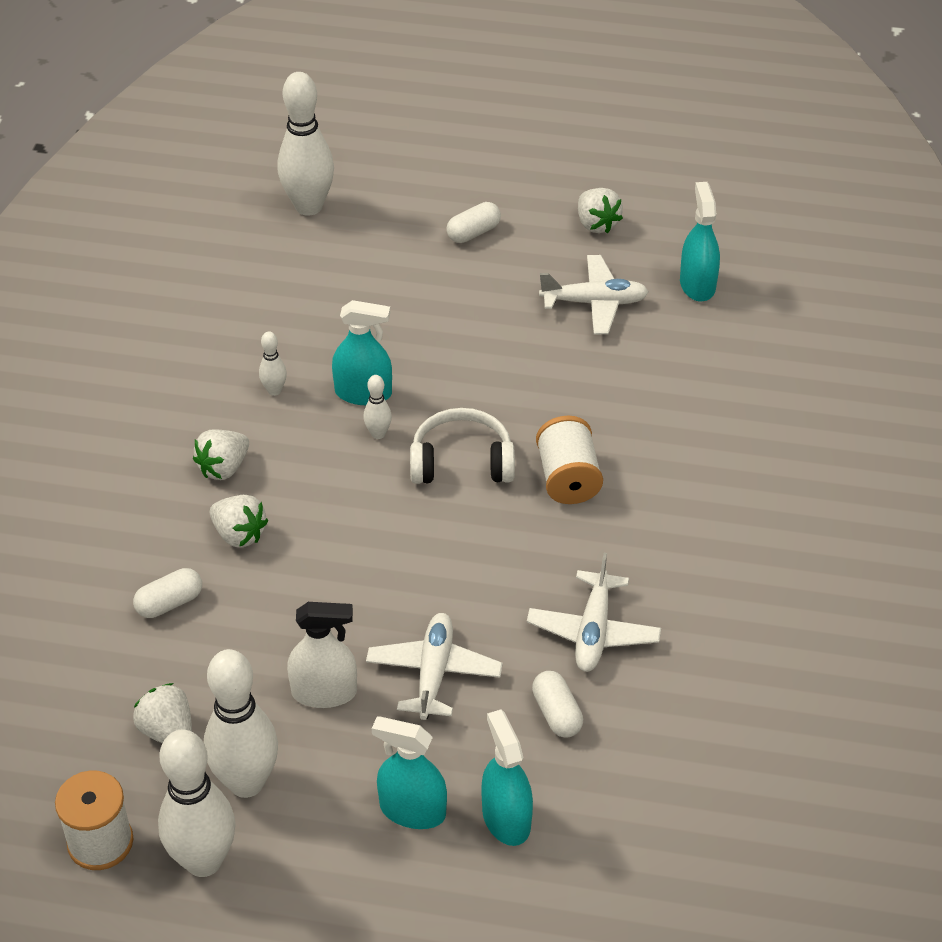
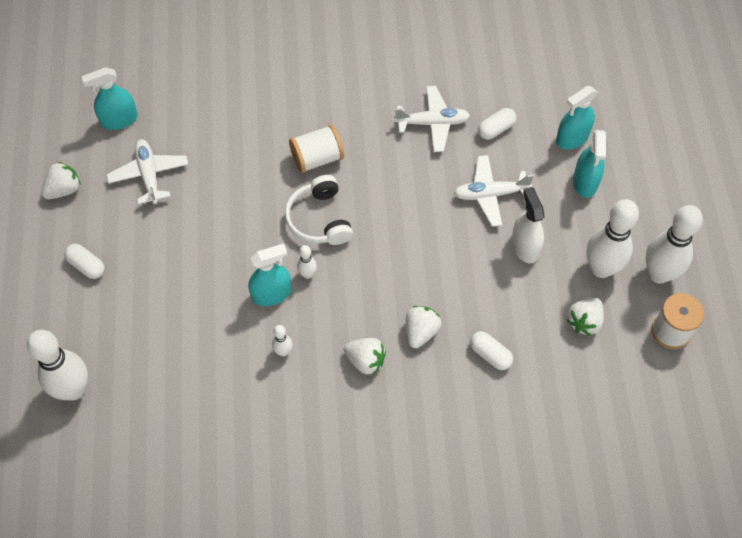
camera: 105 degrees left, 15 degrees up
(363, 393) = (271, 294): turquoise spray bottle -> turquoise spray bottle turned 75 degrees clockwise

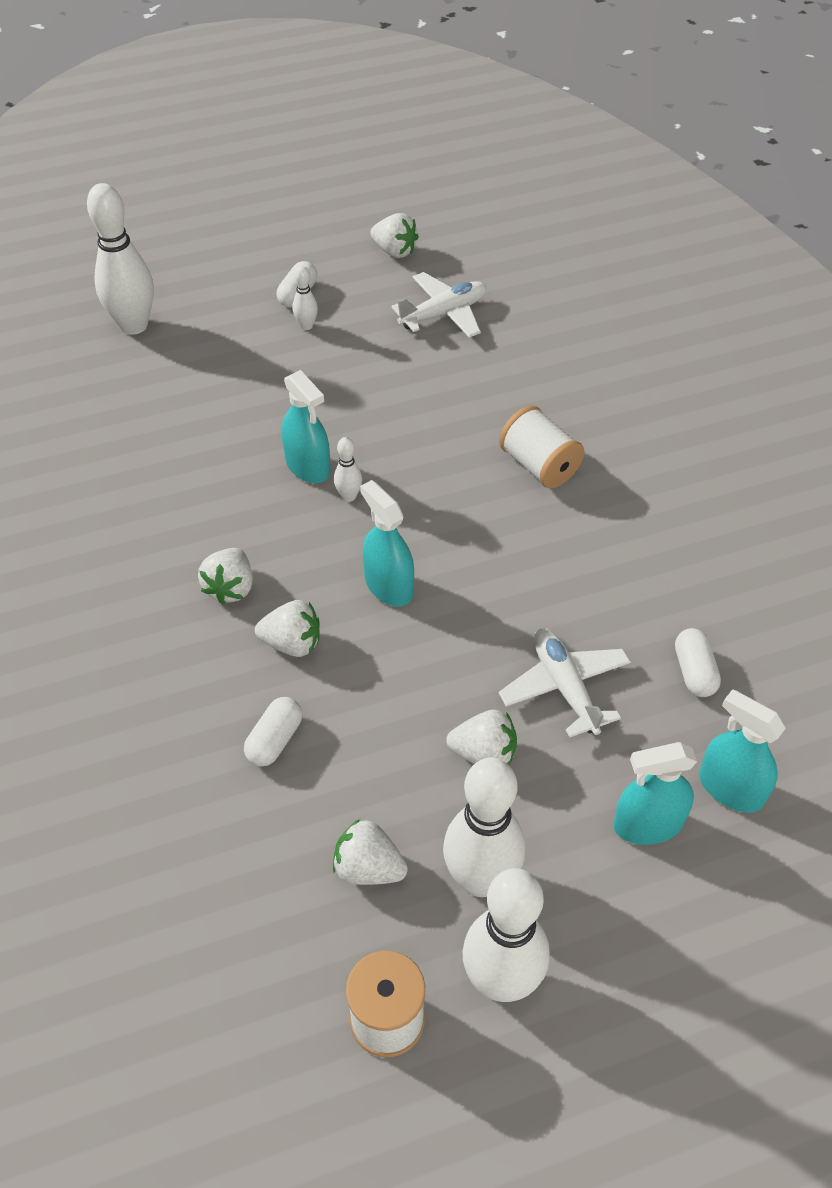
camera: 75 degrees right, 10 degrees down
(119, 120) = (513, 269): turquoise spray bottle -> turquoise spray bottle (388, 586)
(283, 351) = (225, 497): white bowling pin -> white bowling pin (306, 326)
(319, 219) = (440, 489): white headphones -> none
(432, 123) = (664, 585): white plane -> none
(496, 129) = (694, 671): white capsule -> white capsule turned 45 degrees clockwise
(525, 247) = (484, 754): white spray bottle -> white strawberry

